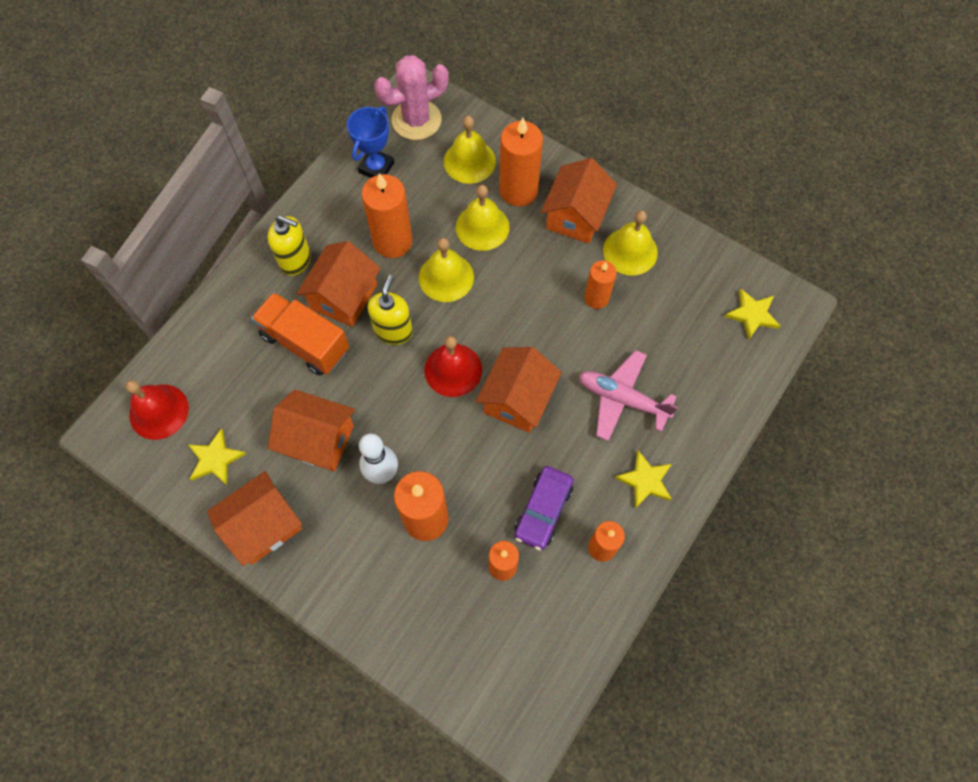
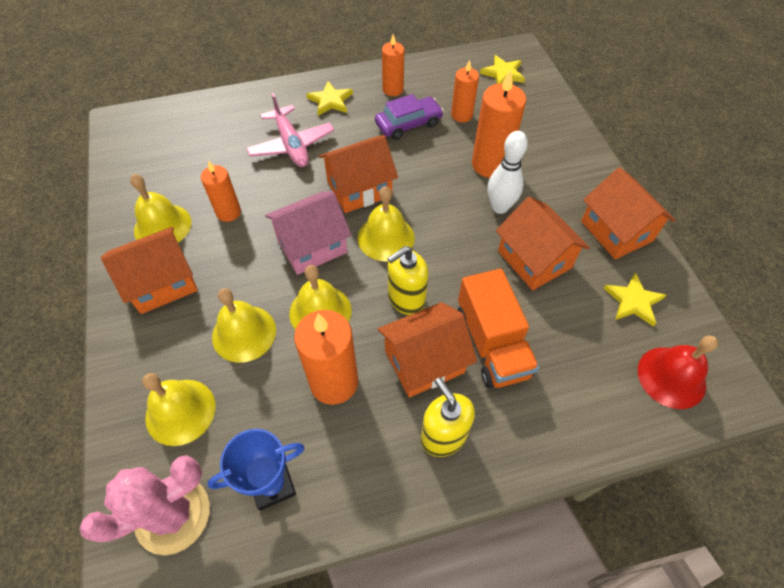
camera: 140 degrees left, 10 degrees down
(263, 525) = (616, 231): orange house -> orange house turned 60 degrees clockwise
(416, 120) = (173, 514): pink cactus -> pink cactus turned 45 degrees counterclockwise
(453, 370) = (386, 237): red bell -> yellow bell
(503, 319) = (312, 246): none -> pink house
(518, 191) = (176, 343): orange candle -> none
(752, 315) = (149, 133): yellow star -> yellow star (503, 73)

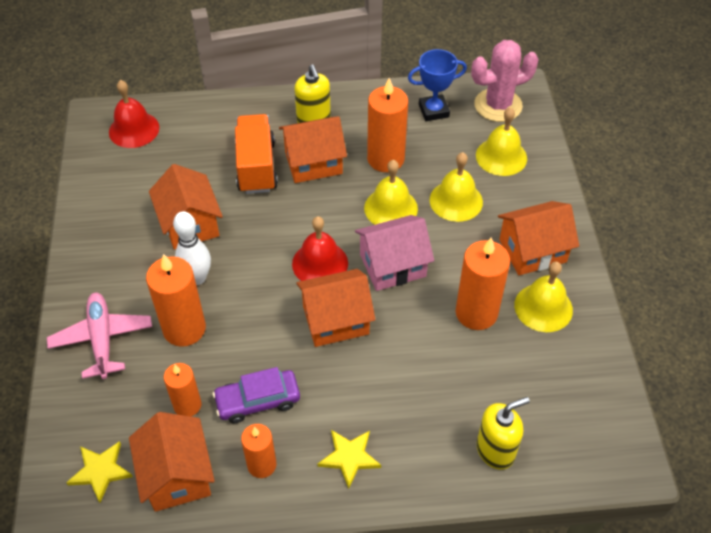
camera: 170 degrees left, 5 degrees down
(228, 212) = (476, 313): orange candle -> orange candle, size x1.63
(291, 145) = (406, 391): pink plane -> pink plane (102, 339)
(386, 237) = (320, 263): yellow bell -> red bell
(406, 299) = (315, 208): yellow soap dispenser -> yellow soap dispenser (495, 450)
(616, 231) = (99, 238): orange house -> orange house (177, 475)
(633, 301) = (125, 180): yellow star -> none

